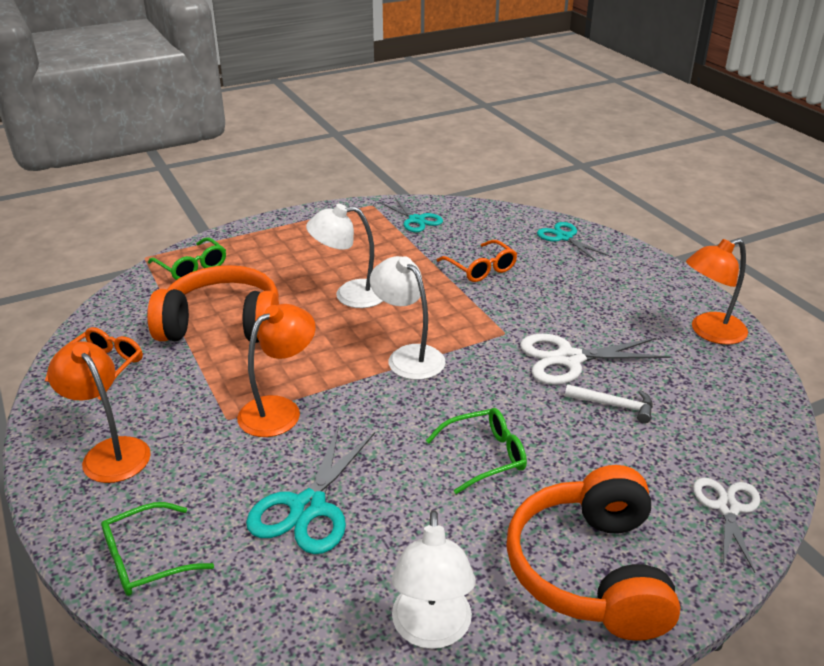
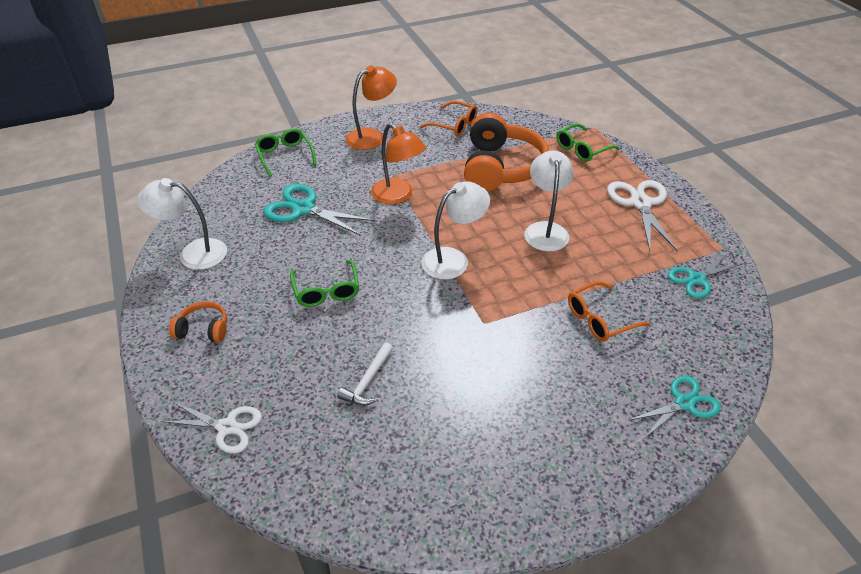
camera: 95 degrees right, 10 degrees up
(569, 359) = (439, 362): white scissors -> white scissors (640, 203)
(591, 571) = (203, 329): orange headphones -> orange headphones, size x0.45
(709, 332) = (478, 499): orange lamp -> none

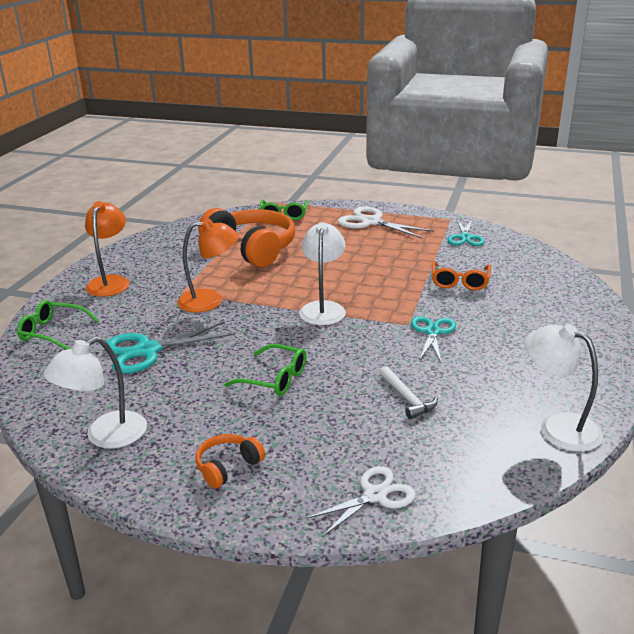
camera: 50 degrees left, 15 degrees down
(454, 125) = (167, 244): orange glasses -> none
(545, 230) = (346, 262): white lamp -> white lamp (558, 427)
(684, 403) = (564, 288): turquoise scissors -> turquoise scissors (432, 332)

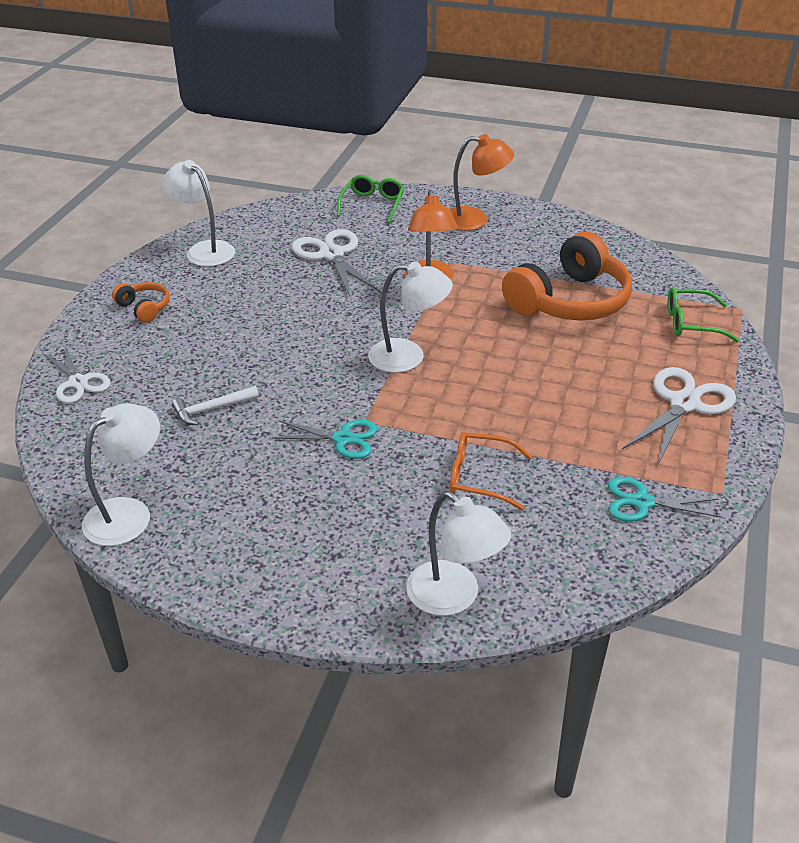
camera: 90 degrees right, 10 degrees up
(147, 350) = (332, 255): turquoise scissors -> white scissors
(275, 379) = (267, 327): green glasses -> none
(570, 290) = (454, 597): none -> white lamp

